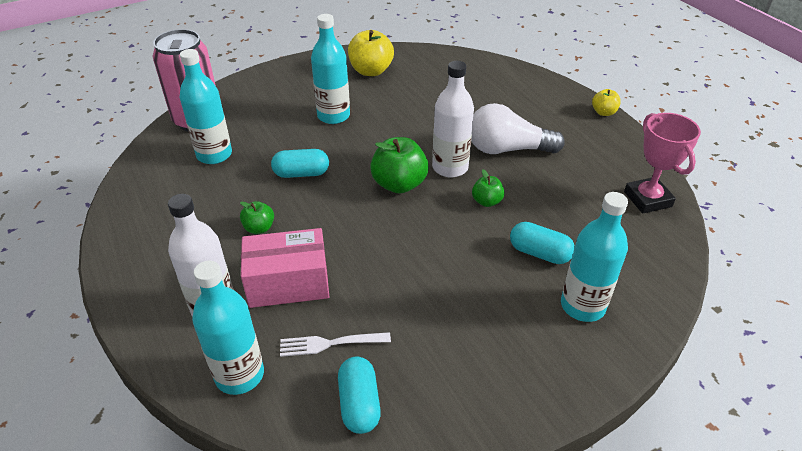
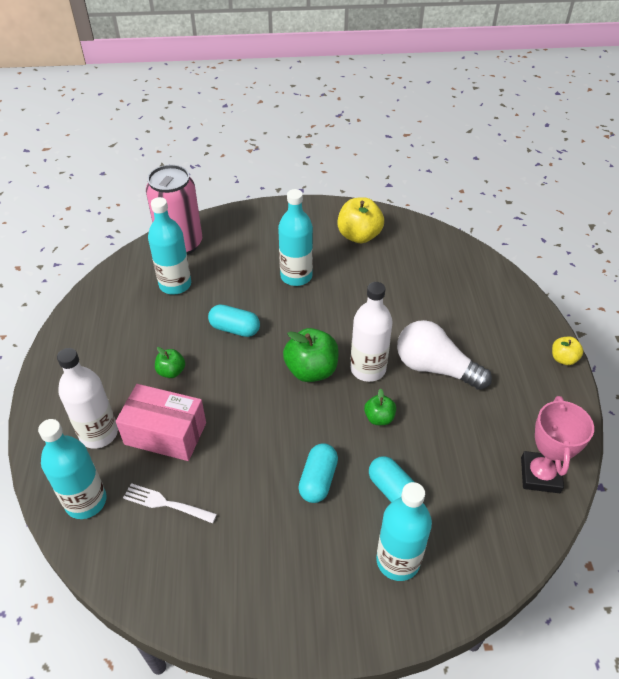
camera: 25 degrees right, 5 degrees up
(359, 404) = (157, 567): turquoise capsule -> turquoise capsule (318, 480)

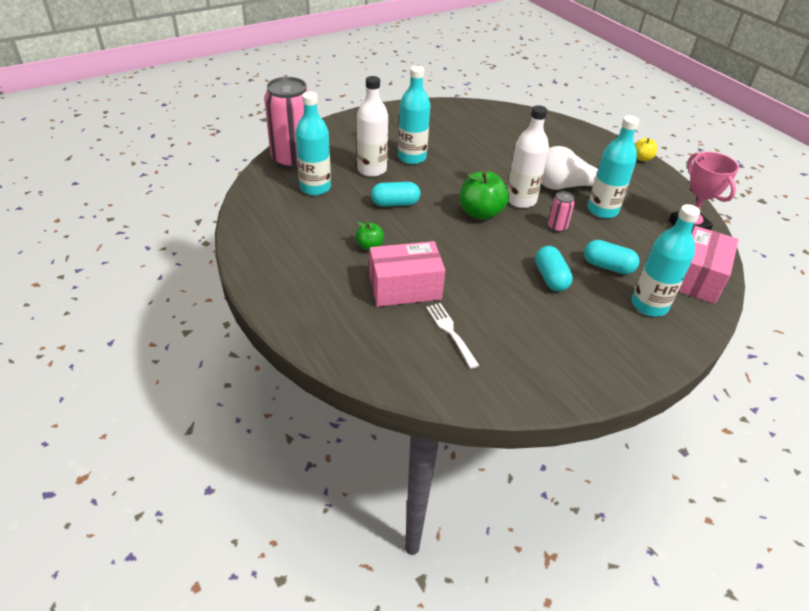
camera: 30 degrees left, 5 degrees down
(86, 501) = (381, 356): turquoise bottle -> turquoise bottle (602, 210)
(99, 433) = (347, 306): white bottle -> white bottle (372, 170)
(167, 503) = (451, 333): white fork -> white fork turned 75 degrees clockwise
(359, 236) = (436, 121): yellow apple -> none
(379, 418) = (557, 227): green apple -> pink can
(488, 549) = (697, 278): none -> pink box

